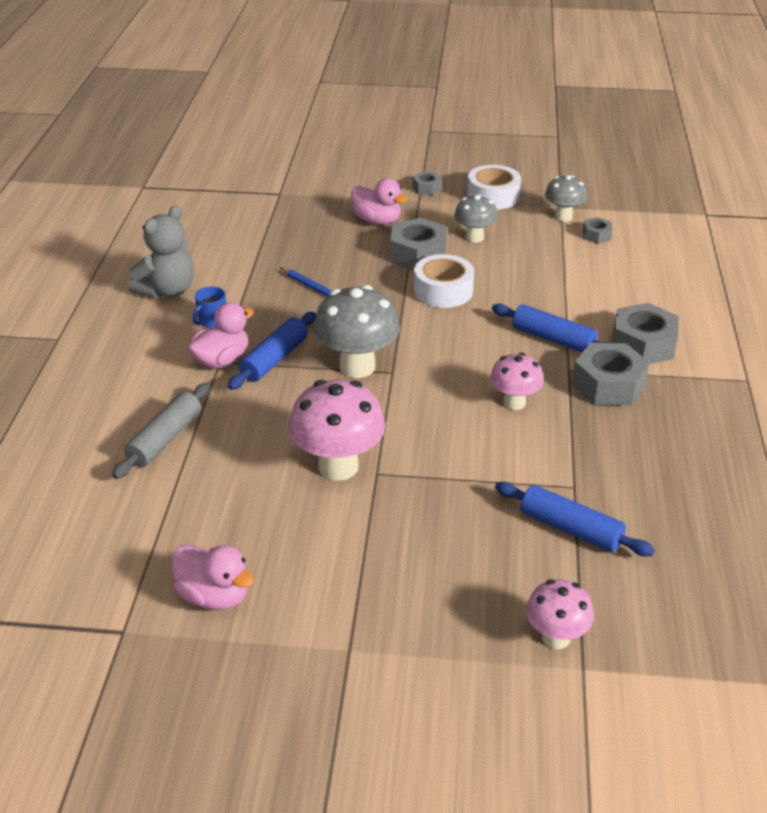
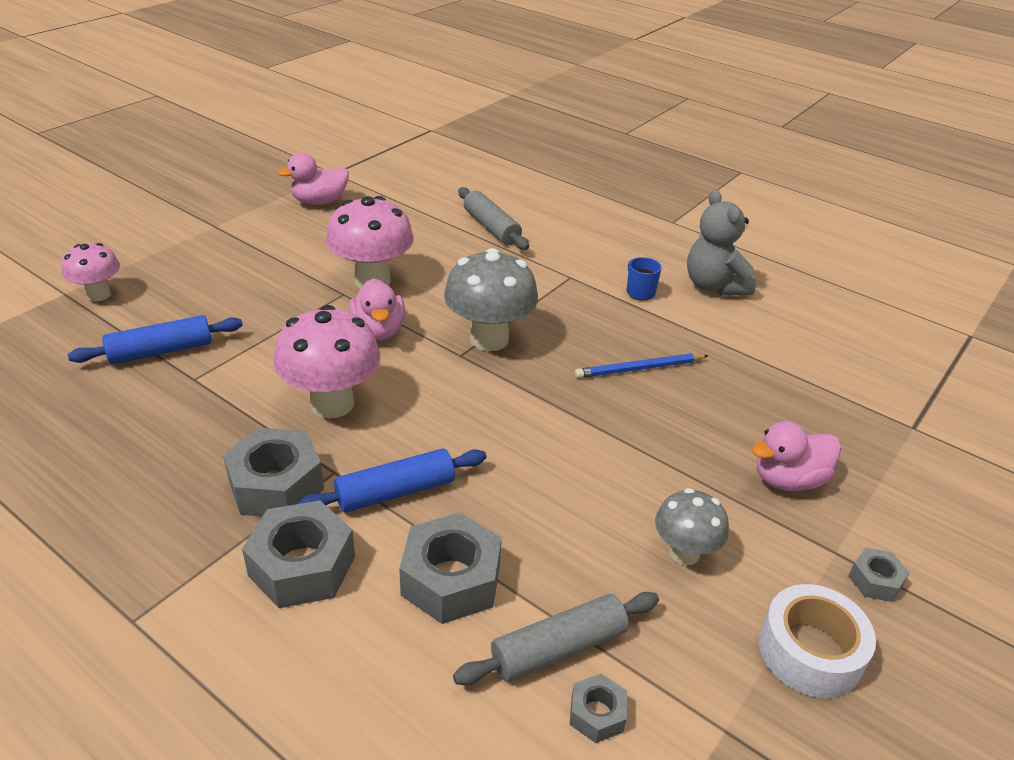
camera: 120 degrees right, 0 degrees up
(222, 360) = (570, 278): pink duck -> pink duck (378, 330)
(274, 359) = (546, 302): blue rolling pin -> none
(418, 255) = (672, 475): grey nut -> grey nut (451, 579)
(443, 291) = (572, 455): white tape -> none
(514, 403) = (332, 403): pink mushroom -> pink mushroom, size x1.66
(563, 217) = (687, 708): grey mushroom -> none
(578, 254) = (558, 648): none -> grey rolling pin

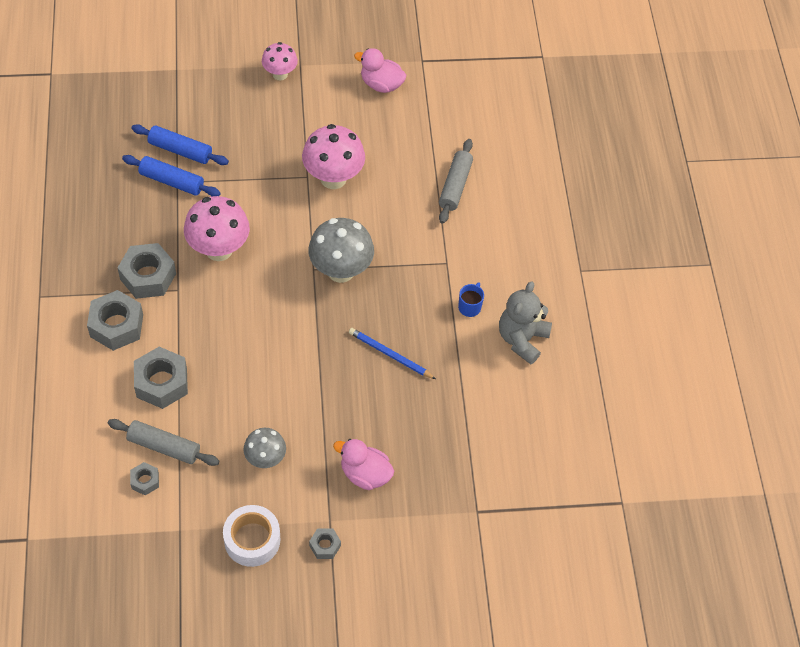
camera: 45 degrees right, 20 degrees up
(98, 295) = (190, 83): pink mushroom -> pink mushroom (280, 74)
(378, 330) = (293, 219): pink duck -> none
(395, 492) = (189, 322): blue rolling pin -> blue rolling pin (172, 181)

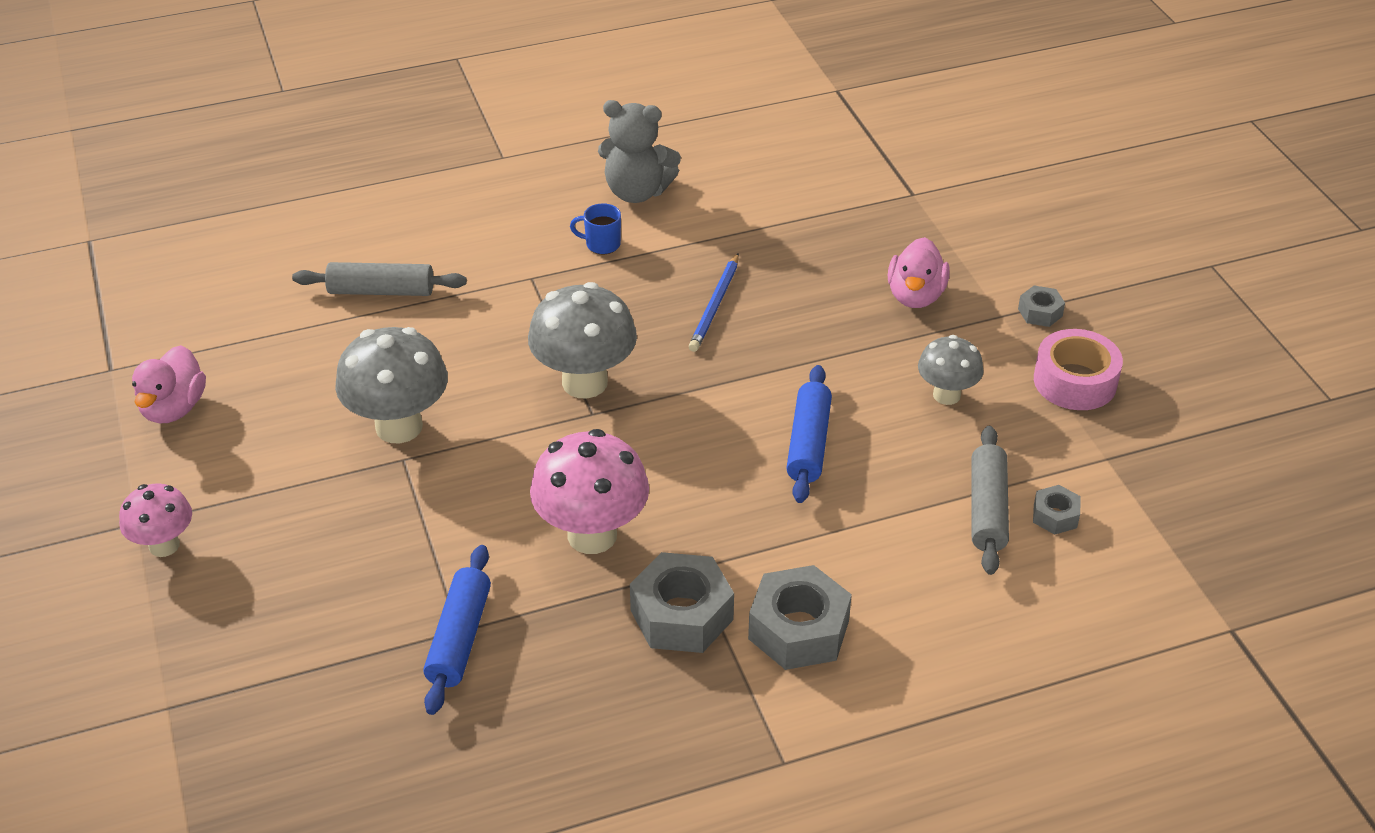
camera: 100 degrees left, 15 degrees down
(161, 383) = (879, 541): grey nut -> none
(180, 150) = (382, 645): blue rolling pin -> blue rolling pin (808, 443)
(252, 540) = (1075, 381): white tape -> pink tape
(333, 178) = (399, 427): pink mushroom -> grey mushroom

